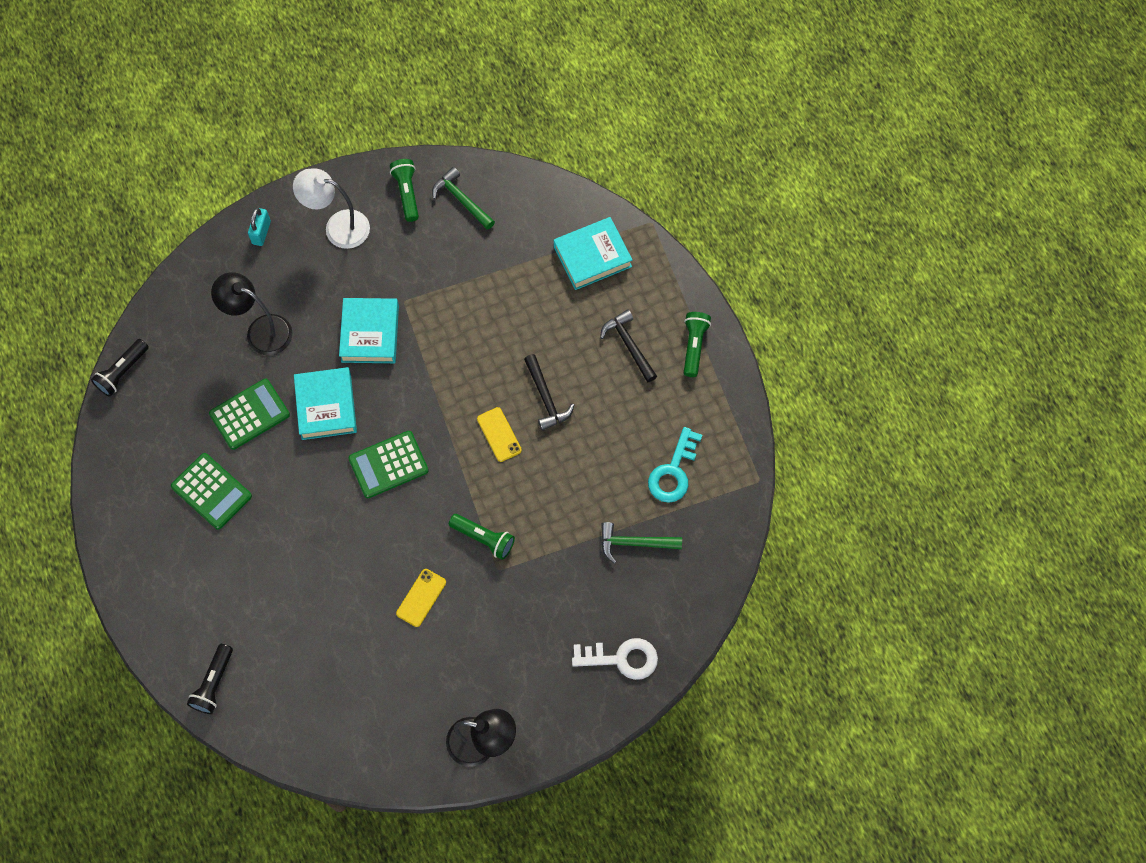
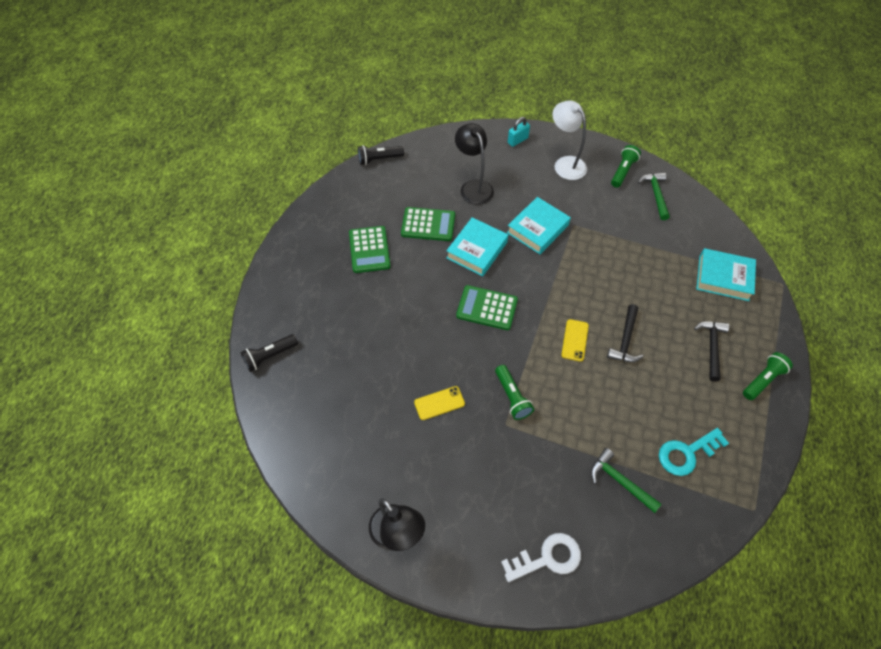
camera: 40 degrees right, 10 degrees down
(621, 658) = (547, 558): white key -> white key turned 60 degrees counterclockwise

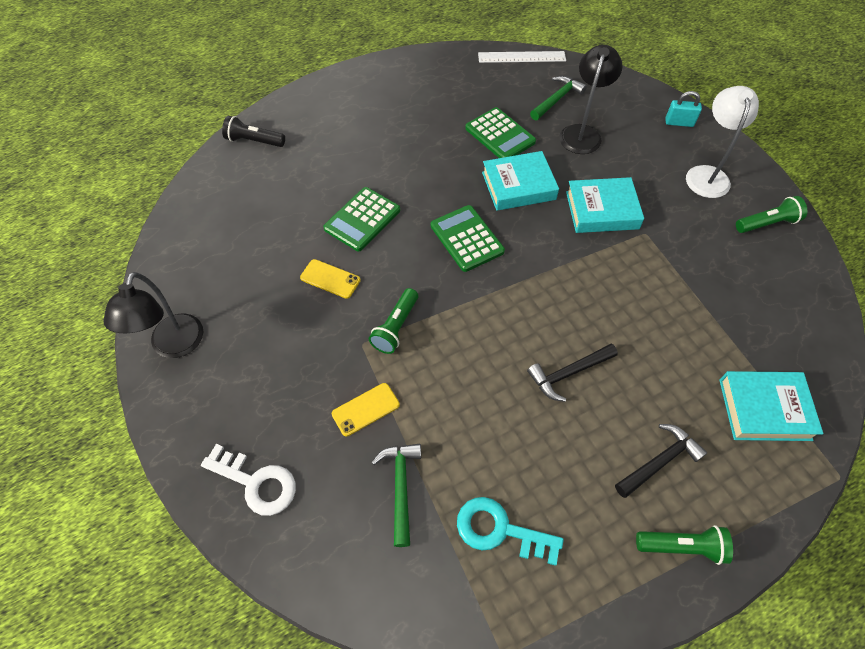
camera: 45 degrees right, 0 degrees up
(369, 250) = (425, 120): green calculator -> green calculator (362, 219)
(379, 159) = (521, 57): black flashlight -> white ruler
(575, 340) = (515, 331): yellow phone -> yellow phone (366, 409)
(655, 194) = (780, 271): green hammer -> green hammer (557, 99)
(723, 278) = (764, 409): turquoise book -> turquoise book turned 60 degrees counterclockwise

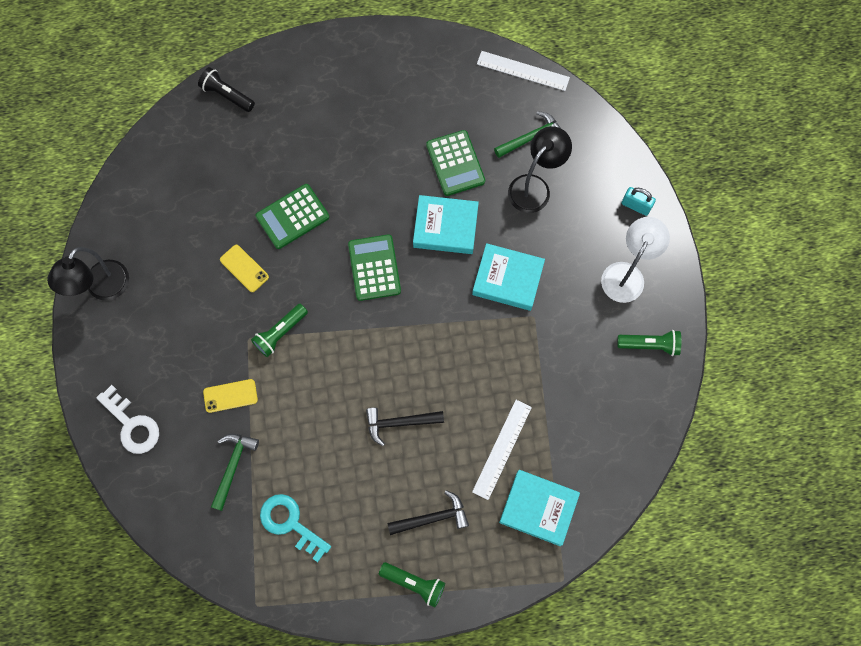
camera: 20 degrees right, 15 degrees up
(689, 363) = (502, 449): none -> white ruler

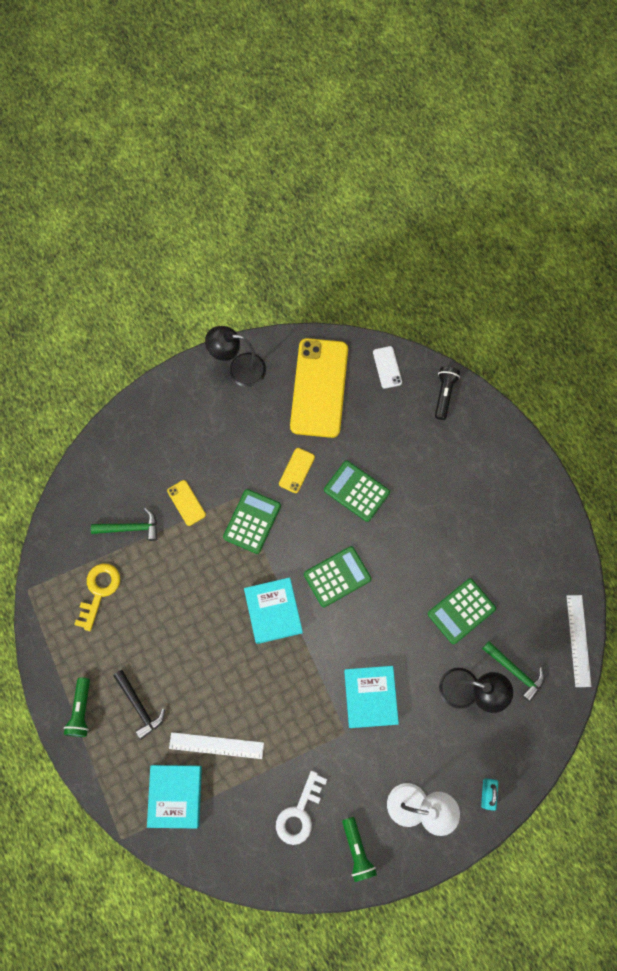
camera: 70 degrees right, 0 degrees up
(132, 424) = (138, 437): white key -> white key (299, 813)
(163, 214) = (319, 388): none -> yellow phone
(172, 138) = (387, 367): none -> white phone
(280, 333) = (252, 521): green flashlight -> green calculator
(290, 523) = (99, 591): turquoise key -> yellow key
(399, 423) = (210, 649): black hammer -> none
(445, 227) = (397, 624): turquoise book -> turquoise book (273, 611)

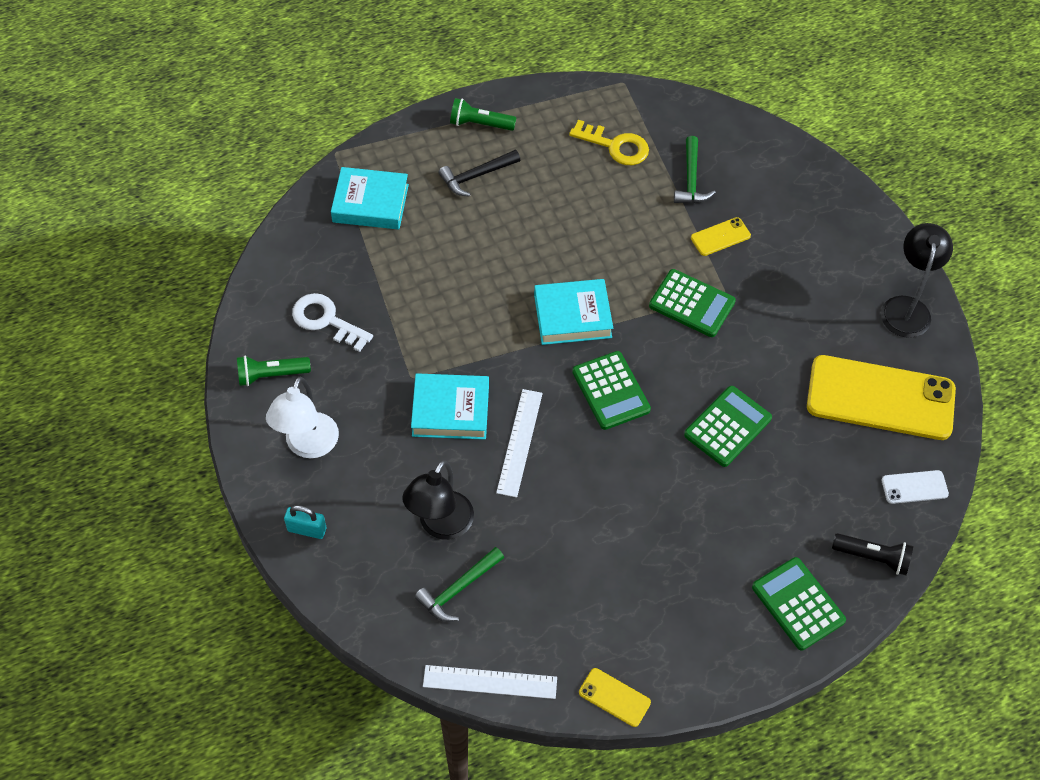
camera: 95 degrees right, 15 degrees down
(216, 745) = (419, 245): white ruler -> white ruler (520, 442)
(297, 470) = (760, 360): yellow phone -> yellow phone (614, 697)
(461, 611) = (549, 533): green calculator -> green calculator (798, 604)

